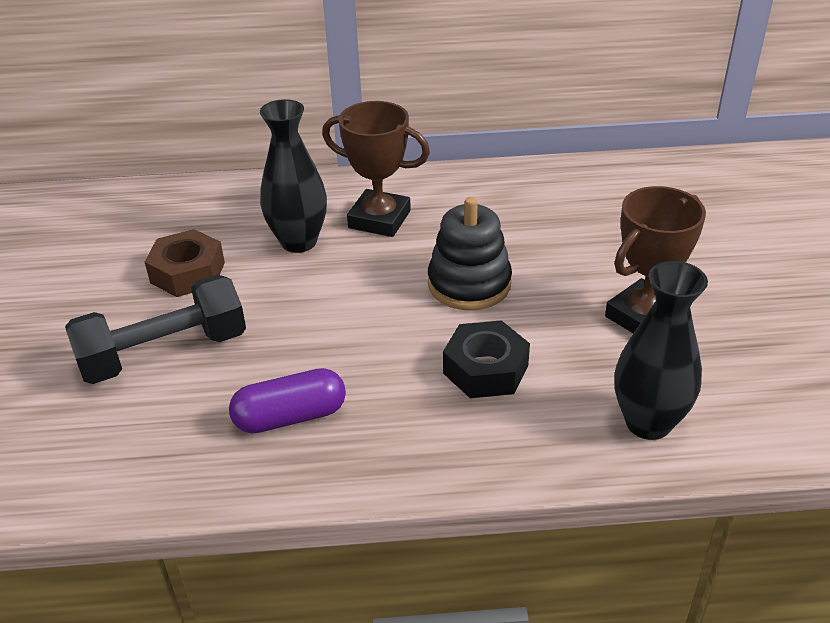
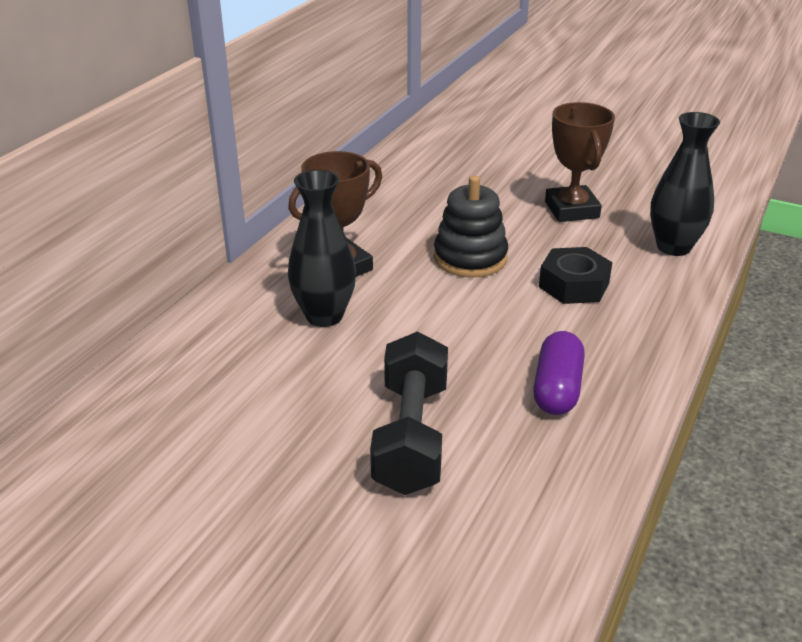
camera: 60 degrees left, 5 degrees down
(187, 272) = (300, 390): brown nut -> none

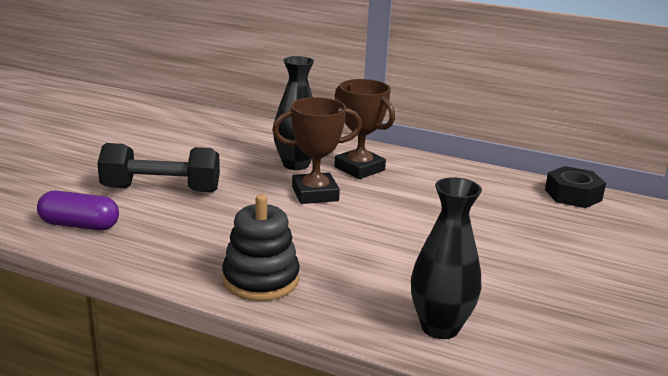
camera: 85 degrees right, 10 degrees down
(470, 258) = (386, 216): black stacking toy -> black stacking toy (261, 279)
(557, 389) = (200, 241): purple capsule -> purple capsule (79, 225)
(571, 210) = (498, 271): brown trophy -> brown trophy (315, 194)
(574, 285) = (350, 260): black nut -> black nut (573, 195)

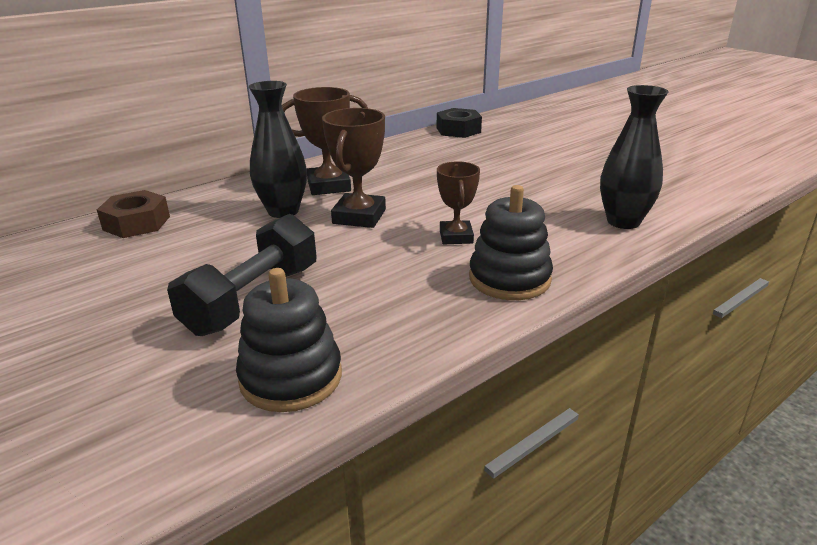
camera: 60 degrees left, 5 degrees up
(79, 225) = (291, 377): purple capsule -> black stacking toy
(233, 127) = (136, 223): none -> brown nut
(317, 241) = (456, 237): none -> brown trophy

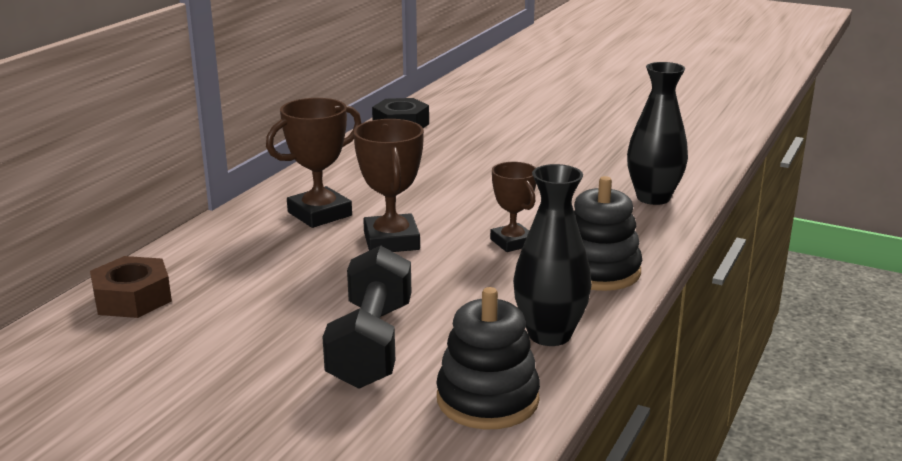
camera: 25 degrees left, 5 degrees down
(283, 211) = (299, 251): black vase -> black vase (549, 334)

